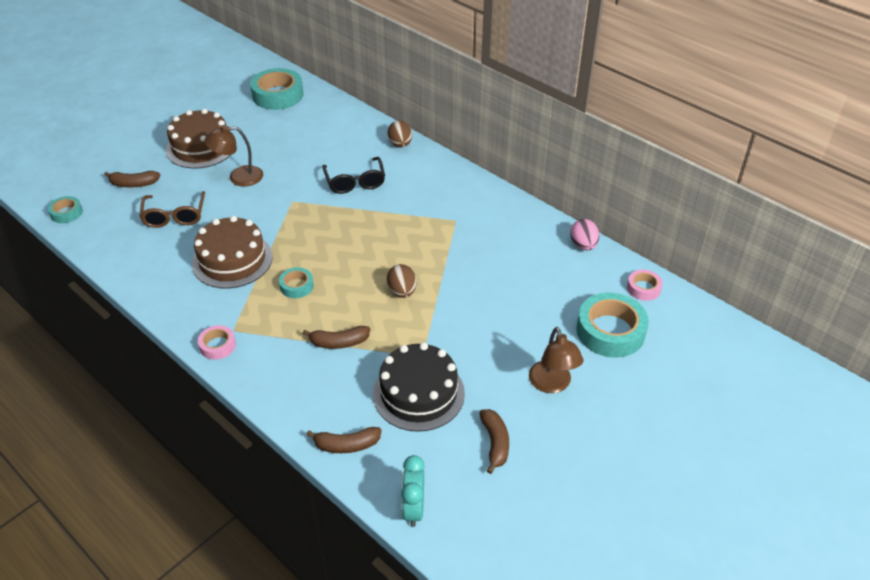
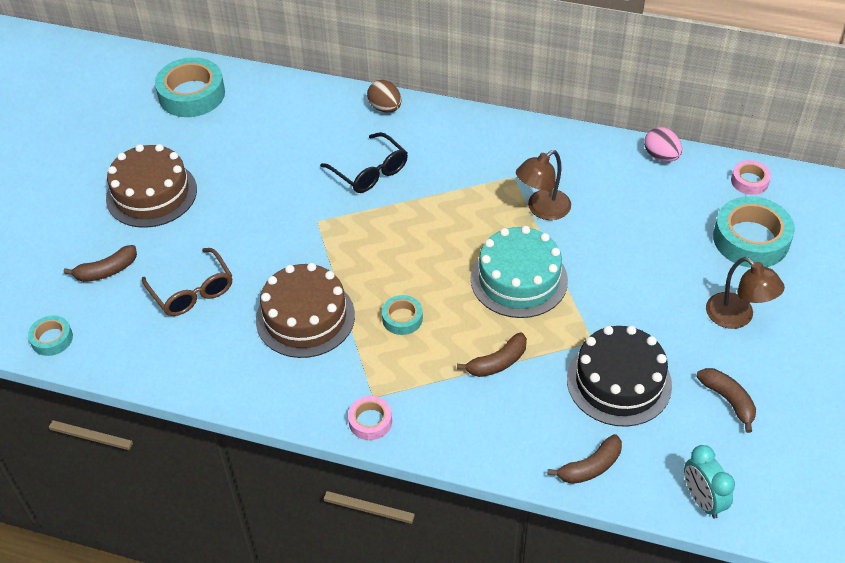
camera: 25 degrees left, 5 degrees up
(238, 177) = (230, 215): brown lamp -> brown lamp (542, 209)
(402, 291) = (519, 279): brown egg -> turquoise cake

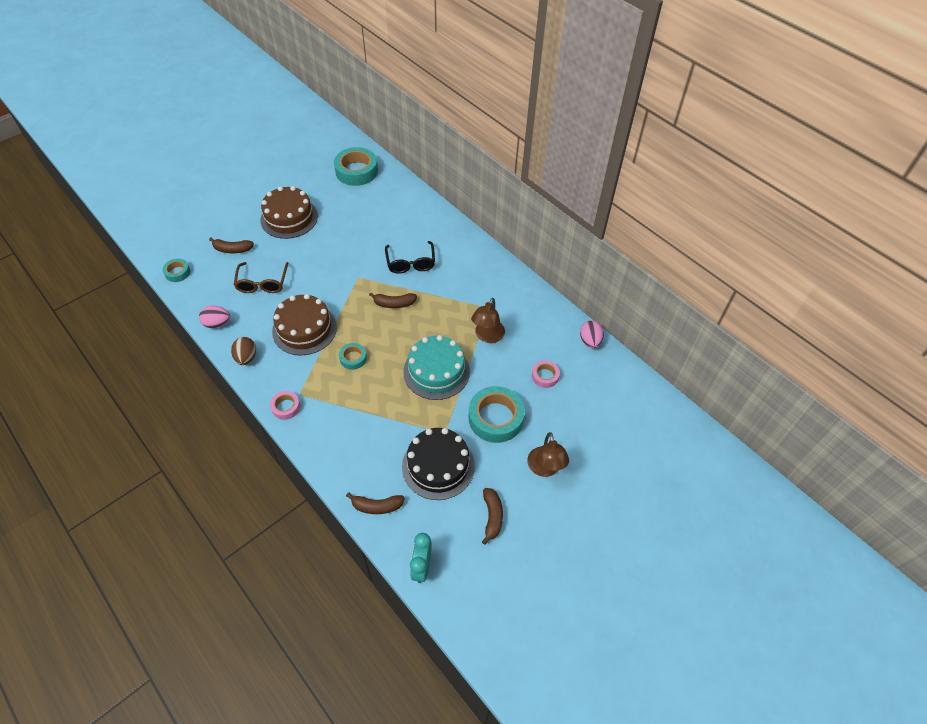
camera: 30 degrees right, 5 degrees up
(176, 373) = (217, 324): none -> pink egg
(385, 108) = (452, 229): brown egg -> brown egg (246, 357)
(497, 363) = (381, 414): brown banana -> brown banana (394, 304)
(542, 209) = (487, 336): brown lamp -> brown lamp turned 60 degrees counterclockwise
(749, 181) = (633, 387): pink tape -> pink tape (545, 376)
(751, 239) = (599, 424): turquoise tape -> turquoise tape (495, 418)

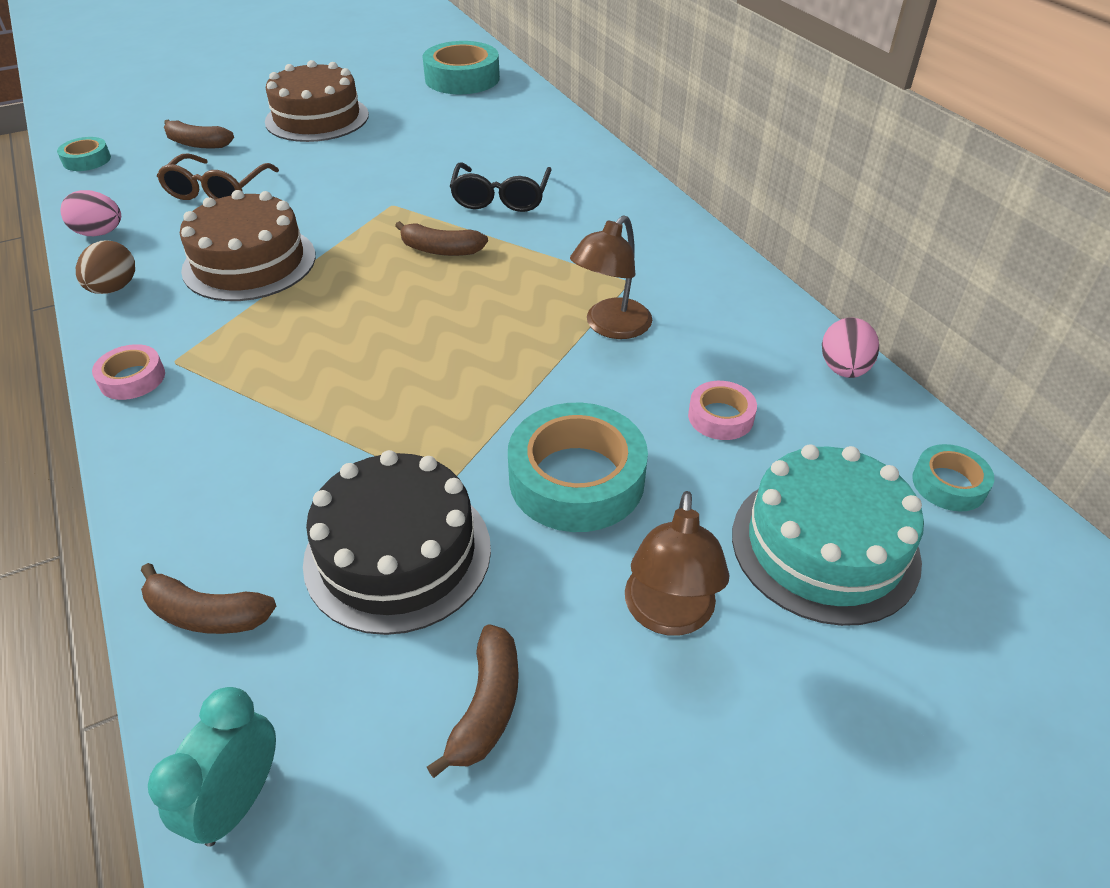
camera: 15 degrees right, 10 degrees down
(353, 358) = (315, 320): turquoise tape -> turquoise tape (948, 484)
(436, 371) = (476, 369): turquoise cake -> turquoise cake (824, 546)

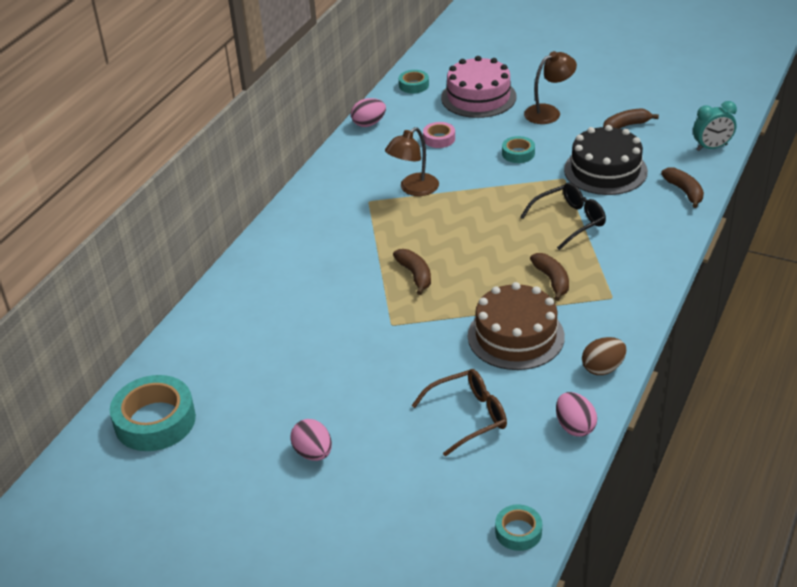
camera: 125 degrees left, 5 degrees down
(132, 378) = (638, 300): pink tape -> none
(197, 144) = (425, 488): brown banana -> brown banana (552, 280)
(317, 118) = (313, 453): brown cake -> pink egg
(501, 198) = (333, 286): black glasses -> black glasses (569, 221)
(576, 479) = (518, 153): turquoise tape -> turquoise tape, size x0.52
(610, 327) = (413, 189): brown lamp -> brown lamp turned 135 degrees clockwise
(824, 546) = (478, 97): turquoise cake -> pink cake

